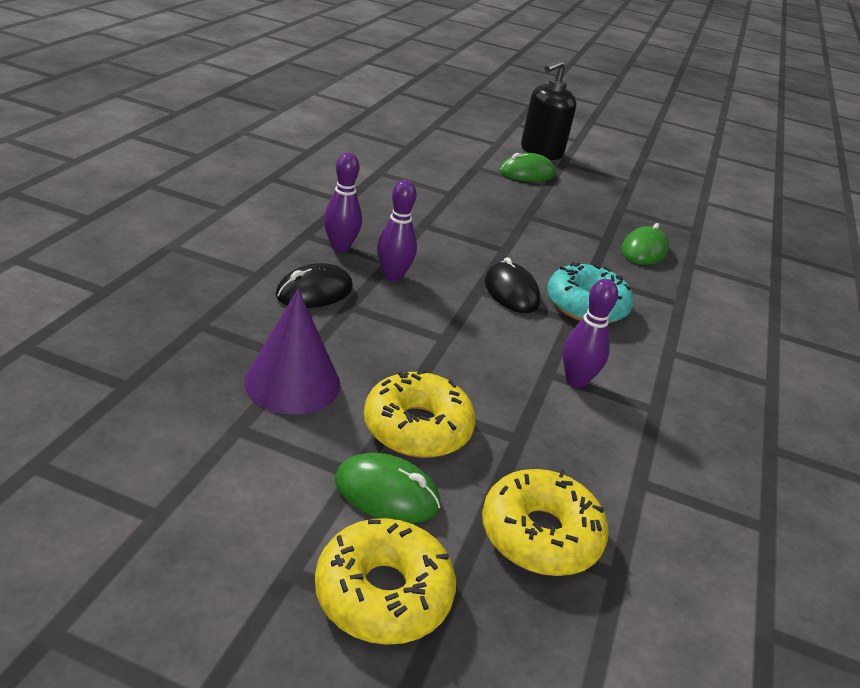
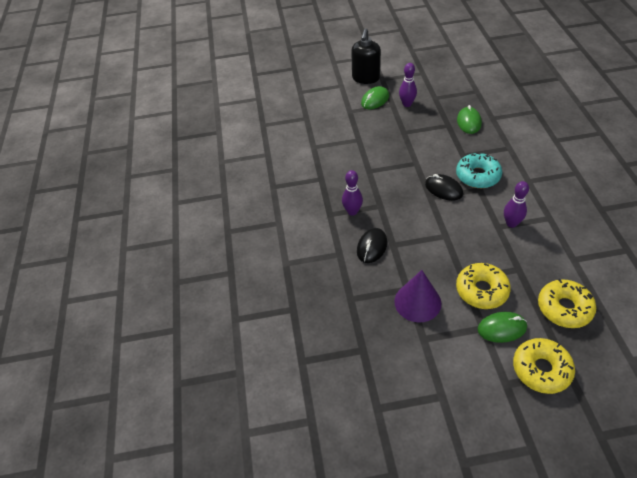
camera: 20 degrees left, 15 degrees up
(393, 276) = (391, 214): purple bowling pin -> purple bowling pin (407, 104)

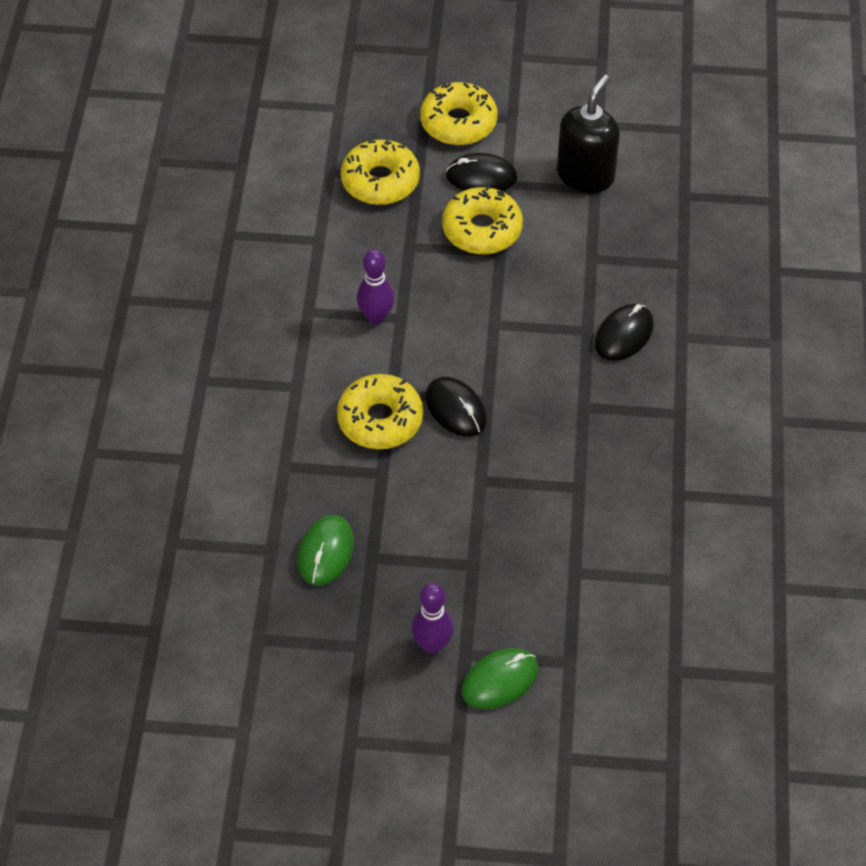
camera: 170 degrees left, 5 degrees up
(352, 211) = (637, 407): purple bowling pin -> none
(366, 78) = (496, 766): black soap dispenser -> black soap dispenser (585, 175)
(417, 302) = (583, 236): purple cone -> none
(477, 176) = (380, 420): turquoise donut -> yellow donut
(502, 328) = (481, 177): green mouse -> black mouse

